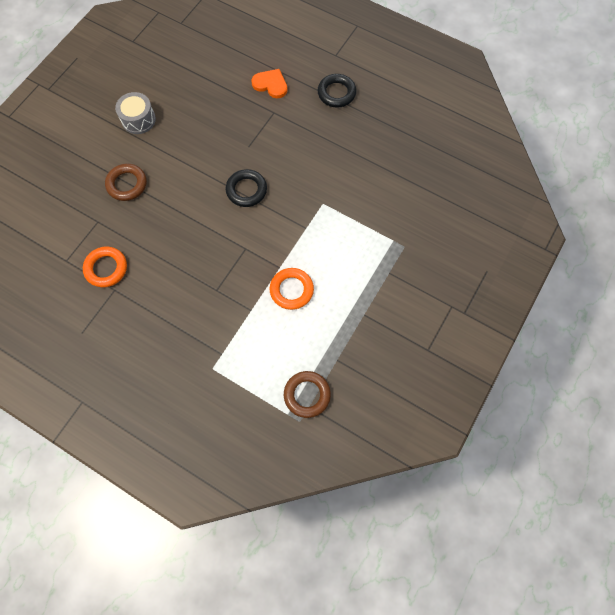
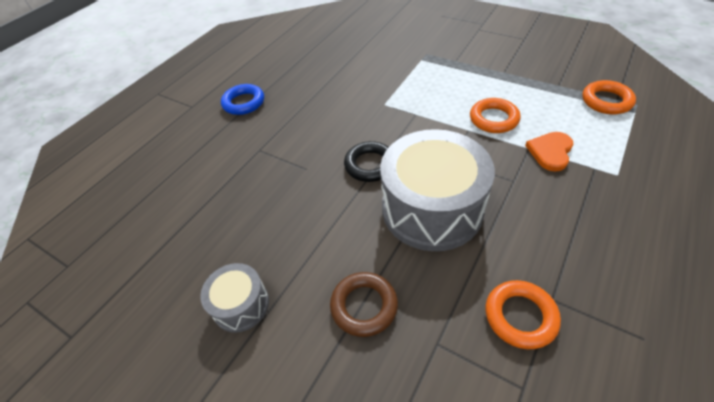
camera: 85 degrees left, 20 degrees down
(196, 229) = (432, 208): none -> grey drum
(270, 84) = (216, 155): orange heart -> orange heart (550, 152)
(307, 395) = (606, 101): brown ring -> orange ring
(336, 93) = (244, 103): black ring -> blue ring

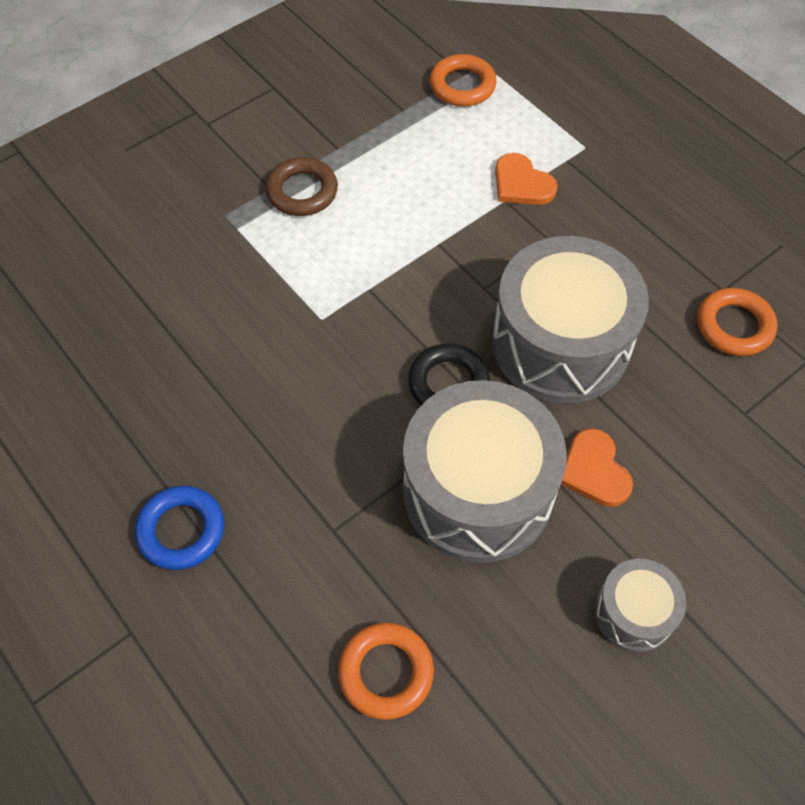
camera: 75 degrees left, 10 degrees up
(303, 199) = (478, 491): none -> grey drum
(340, 254) = (594, 470): none -> orange heart
(364, 306) = (679, 468): brown ring -> brown ring (302, 191)
(493, 119) = (432, 208): orange ring -> orange ring (386, 672)

